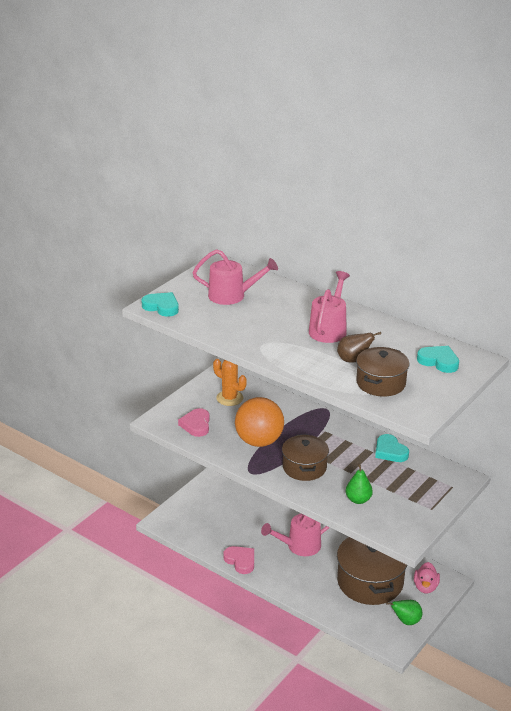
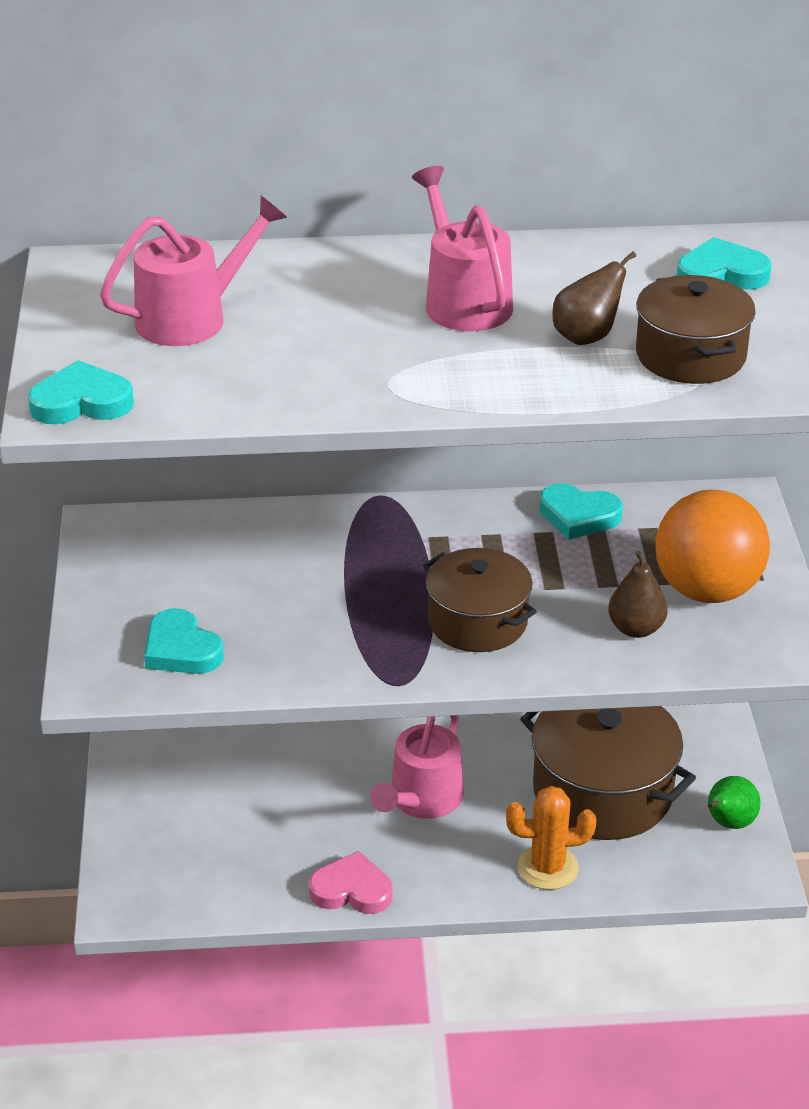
camera: 40 degrees left, 5 degrees up
(196, 425) = (181, 649): pink heart -> turquoise heart
(229, 398) = (180, 565): orange cactus -> orange cactus (548, 867)
(259, 441) = (338, 617): orange ball -> orange ball (707, 590)
(358, 500) = (636, 629): green pear -> brown pear
(425, 587) = (692, 747): pink duck -> none

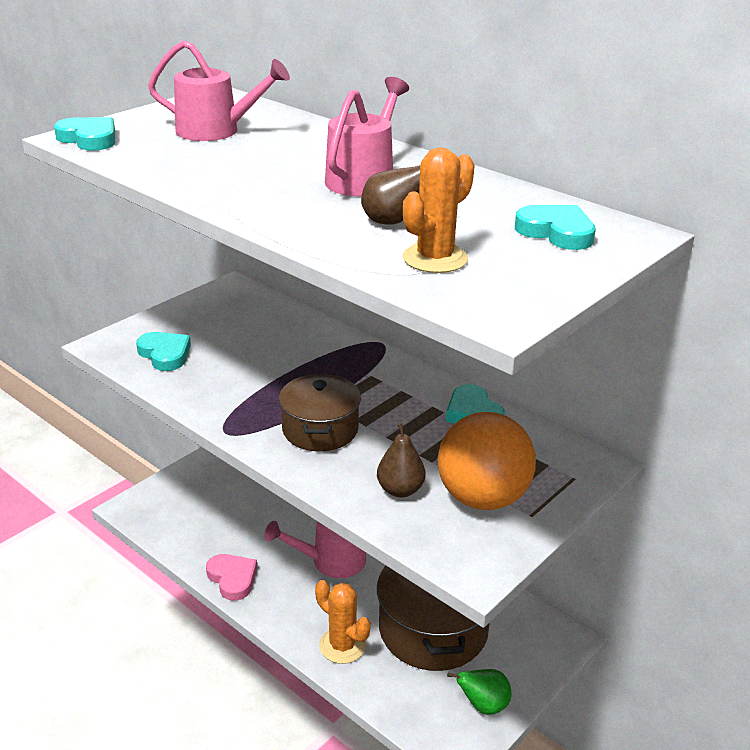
camera: 45 degrees right, 5 degrees down
(181, 649) = (165, 354): turquoise heart -> turquoise heart turned 135 degrees clockwise
(690, 355) = (435, 259): brown pot -> orange cactus

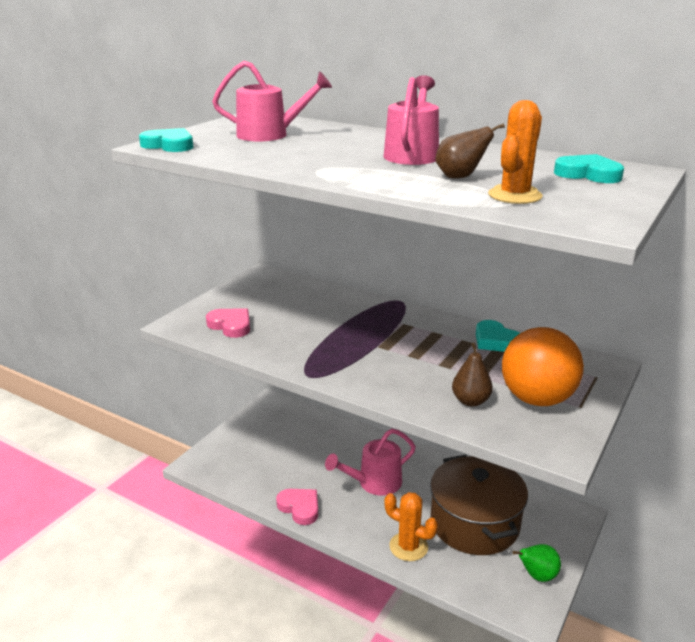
camera: 10 degrees left, 5 degrees down
(165, 354) = (231, 325): turquoise heart -> pink heart
(320, 429) = (384, 365): brown pot -> none

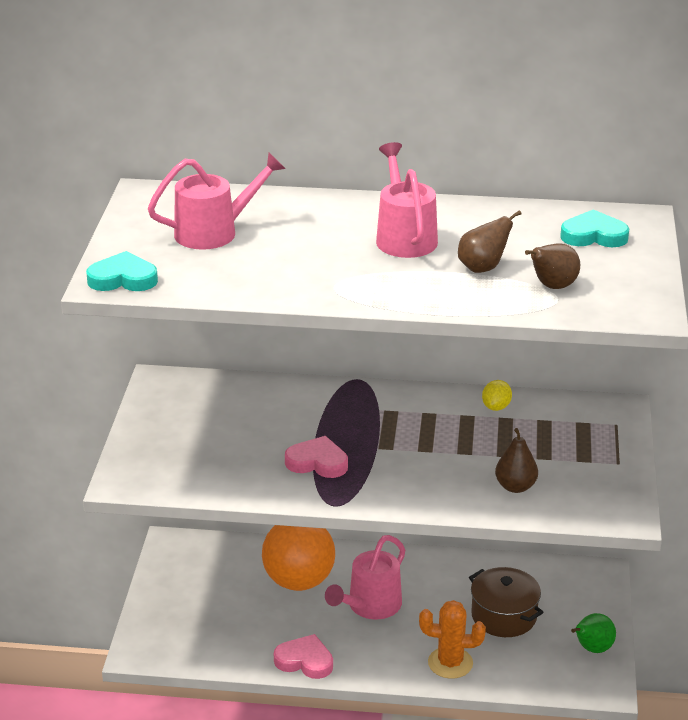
camera: 25 degrees left, 5 degrees up
(231, 325) = (190, 466): pink heart -> pink heart (317, 462)
(474, 523) = (504, 616): brown pot -> brown pot, size x0.63
(496, 341) = (496, 407): turquoise heart -> yellow lemon
(514, 195) = (552, 286): orange cactus -> brown pear
(537, 399) = (575, 466): orange ball -> orange ball (299, 581)

